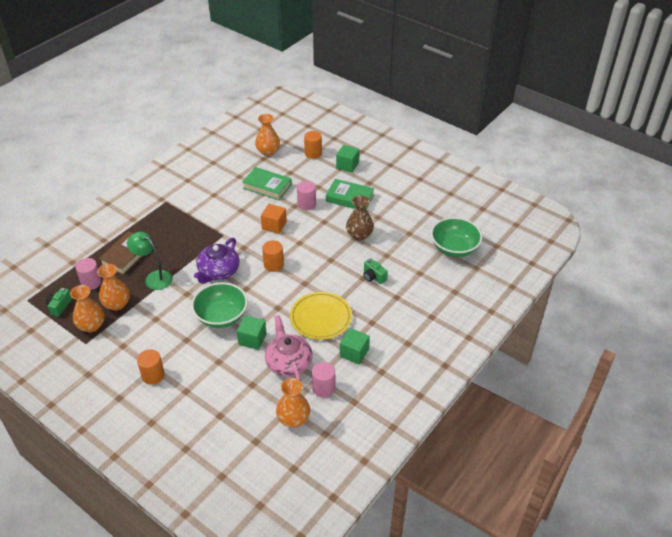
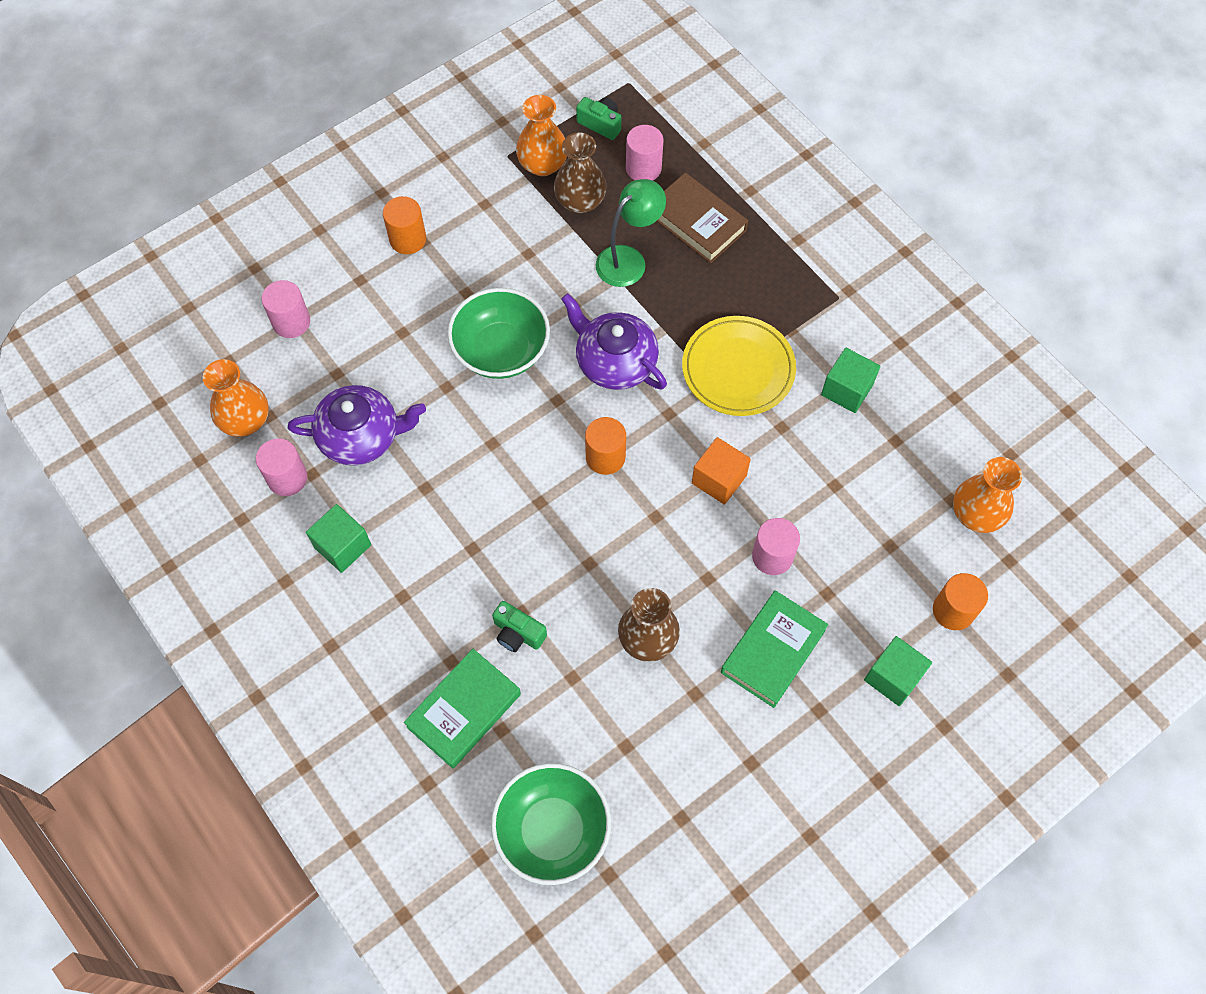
camera: 105 degrees right, 20 degrees up
(117, 304) = (580, 201): orange vase -> brown vase
(222, 416) = (291, 322): none -> pink cylinder
(252, 339) = (432, 390): green cube -> green cube (847, 390)
(267, 186) = (849, 489): green book -> green book (464, 710)
(288, 362) = (361, 436): pink teapot -> purple teapot
(321, 318) = (443, 510): yellow plate -> yellow plate (738, 369)
(373, 277) = (518, 633): green camera -> green camera turned 120 degrees counterclockwise

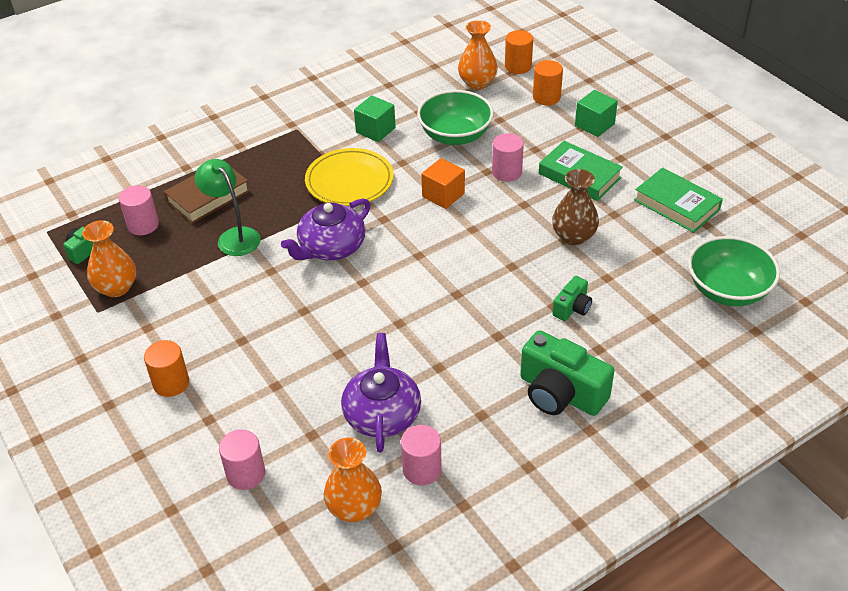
camera: 85 degrees left, 20 degrees down
(342, 546) = (494, 424): green cube -> none
(383, 616) = (560, 393): none -> green camera
(464, 710) = (640, 340): green book -> green book (676, 205)
(501, 350) = (308, 316): green bowl -> green bowl (455, 135)
(580, 201) = (165, 264): brown vase -> none
(605, 457) = (419, 255): orange cylinder -> orange cylinder (518, 66)

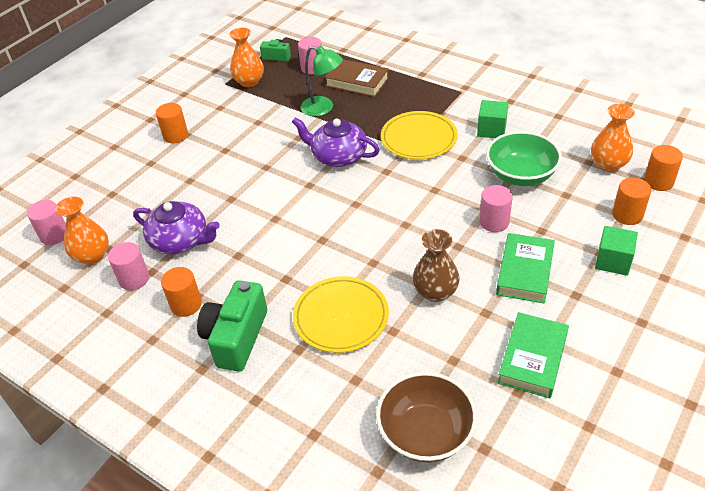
camera: 70 degrees right, 0 degrees up
(234, 236) = (323, 108): green lamp -> green lamp turned 90 degrees clockwise
(246, 474) = (109, 196): pink cylinder -> pink cylinder (54, 235)
(382, 414) = (180, 240): purple teapot -> purple teapot turned 45 degrees clockwise
(443, 195) = (436, 194): orange cube -> none
(490, 427) = (186, 304): none -> orange cylinder
(572, 308) = (341, 317): green camera -> yellow plate
(727, 290) = (426, 433): green bowl -> brown bowl

